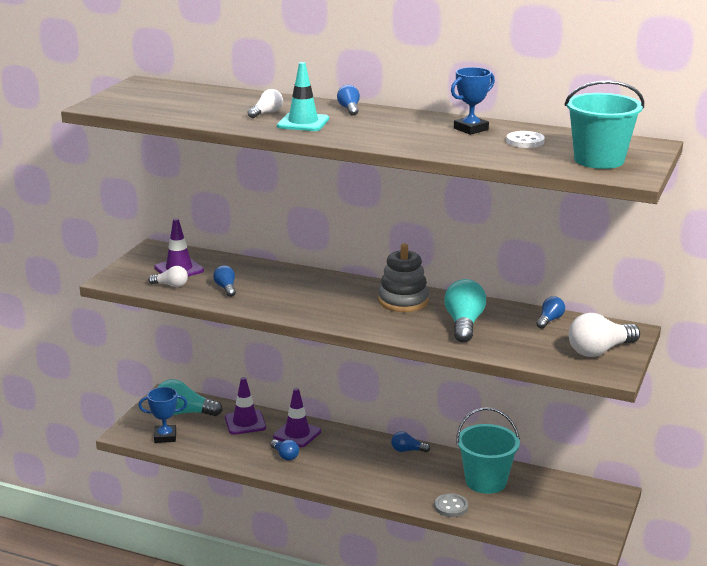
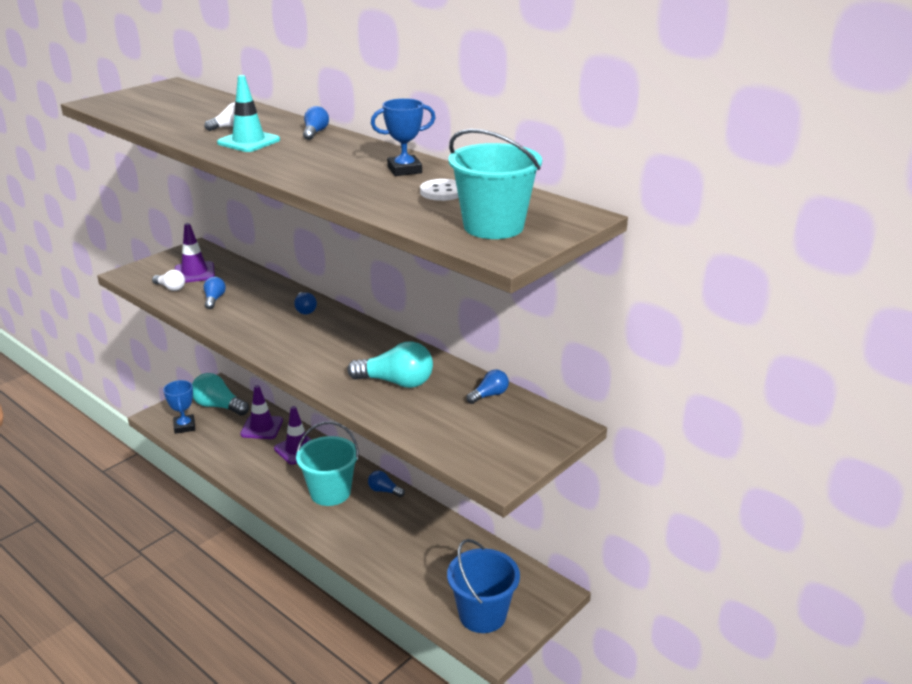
camera: 20 degrees right, 5 degrees up
(165, 436) = (184, 426): blue trophy -> blue trophy turned 60 degrees clockwise
(285, 455) = (270, 470): blue light bulb -> blue light bulb (305, 309)
(403, 301) = (362, 344): grey stacking toy -> none
(451, 507) = (379, 564): grey button -> none
(464, 324) = (396, 382): turquoise light bulb -> turquoise light bulb turned 75 degrees clockwise
(486, 481) = (434, 544): turquoise bucket -> turquoise bucket (330, 492)
(568, 523) = (482, 615): none -> blue bucket
(600, 350) = (509, 444): white light bulb -> none

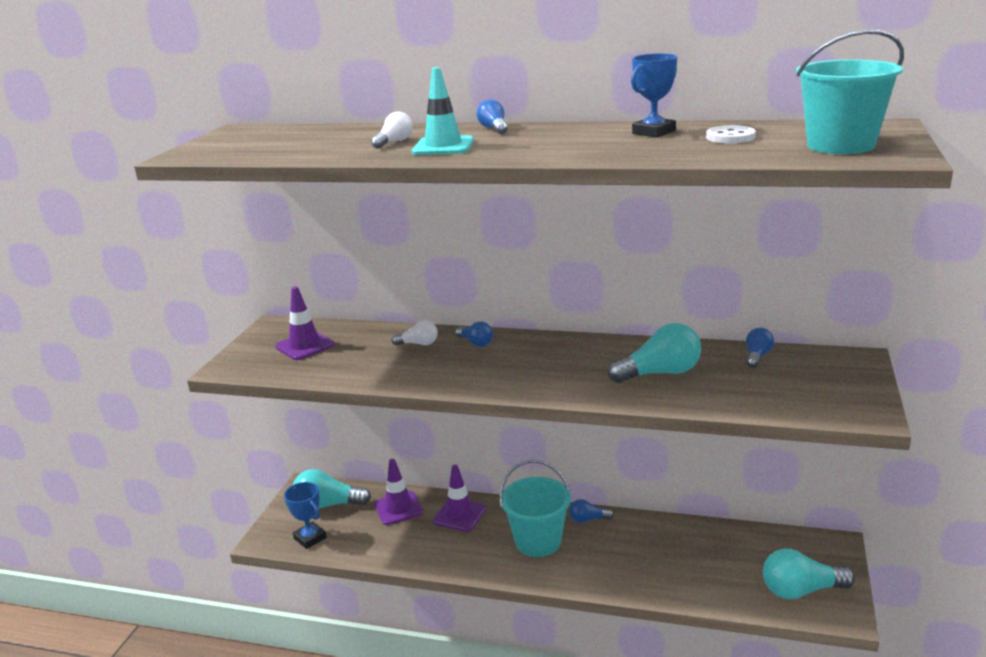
camera: 25 degrees left, 5 degrees down
(171, 288) = (298, 366): white light bulb -> white light bulb (418, 344)
(214, 299) = (364, 362): blue light bulb -> none
(482, 615) = (801, 591): blue bucket -> turquoise light bulb

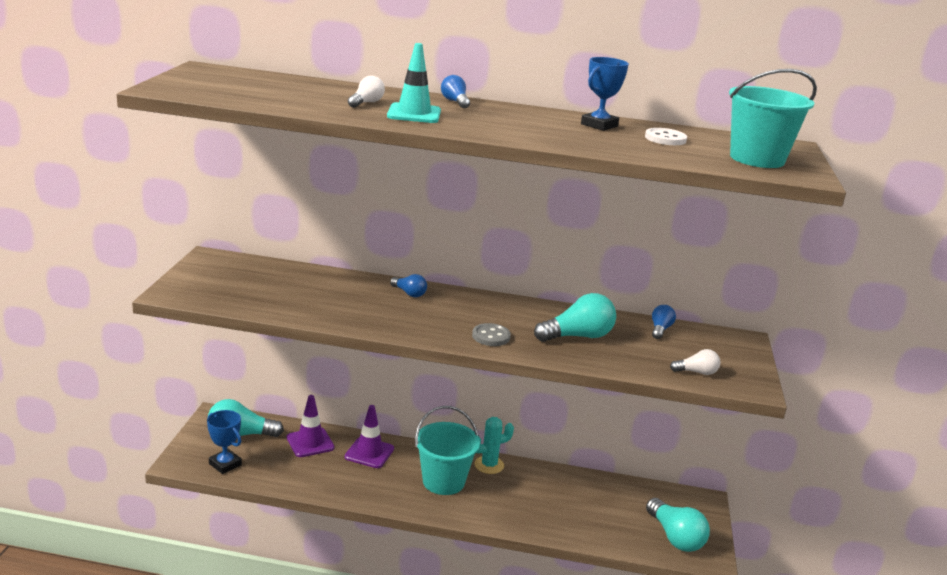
camera: 10 degrees left, 0 degrees up
(305, 346) = (245, 280): purple traffic cone -> none
(418, 344) = (355, 289): white light bulb -> white light bulb (696, 372)
(560, 382) = (491, 336): none -> grey button
(588, 520) = (489, 465): blue light bulb -> turquoise cactus
(801, 591) = (675, 537): turquoise light bulb -> turquoise light bulb turned 105 degrees counterclockwise

